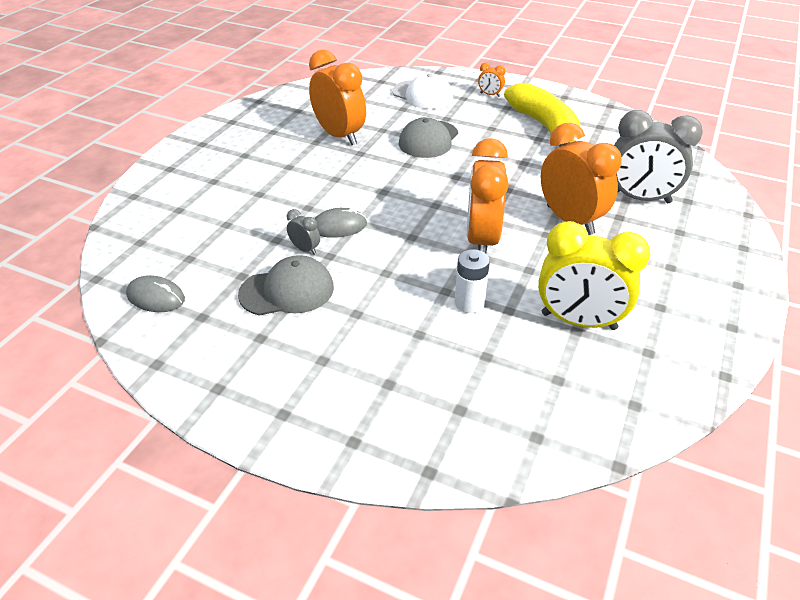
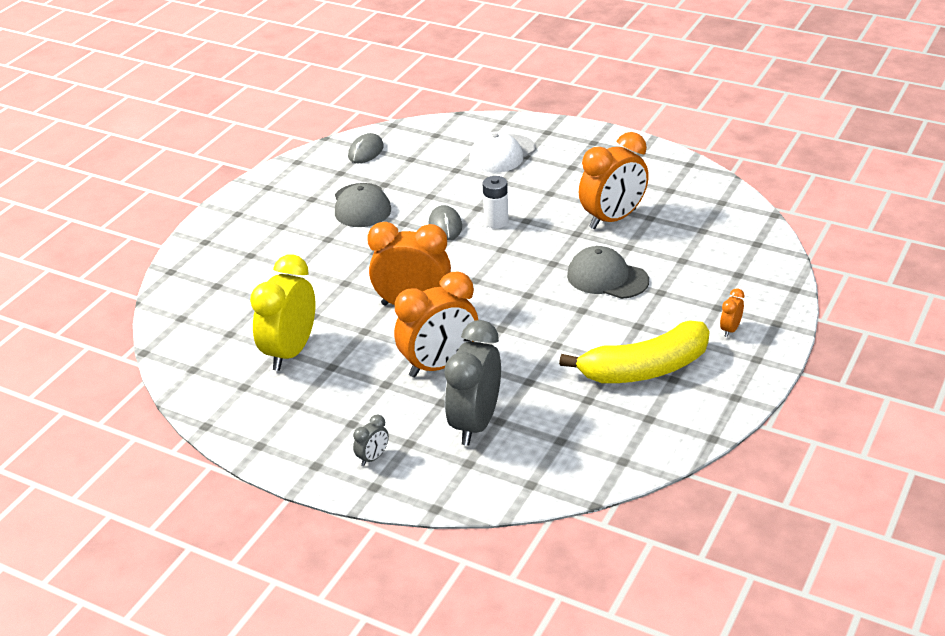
camera: 95 degrees right, 5 degrees down
(305, 249) = (414, 210): grey clock -> grey clock (373, 458)
(422, 95) = (721, 275): white cap -> white cap (502, 154)
(469, 303) = (326, 294): white battery -> white battery (496, 222)

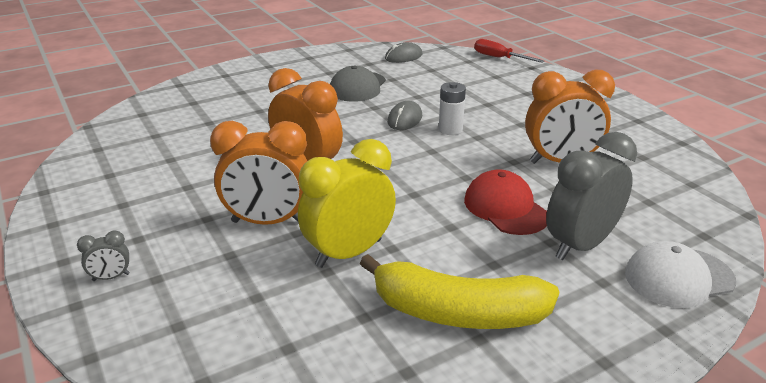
camera: 30 degrees right, 5 degrees down
(290, 352) = (174, 164): yellow clock -> yellow clock (349, 253)
(462, 120) = (499, 58): none -> red screwdriver
(475, 424) = (232, 289): grey clock -> grey clock (580, 245)
(502, 154) = (508, 86): white cap -> white cap (678, 277)
(607, 278) = (505, 208): grey cap -> red cap
(730, 330) = (598, 313): orange clock -> none

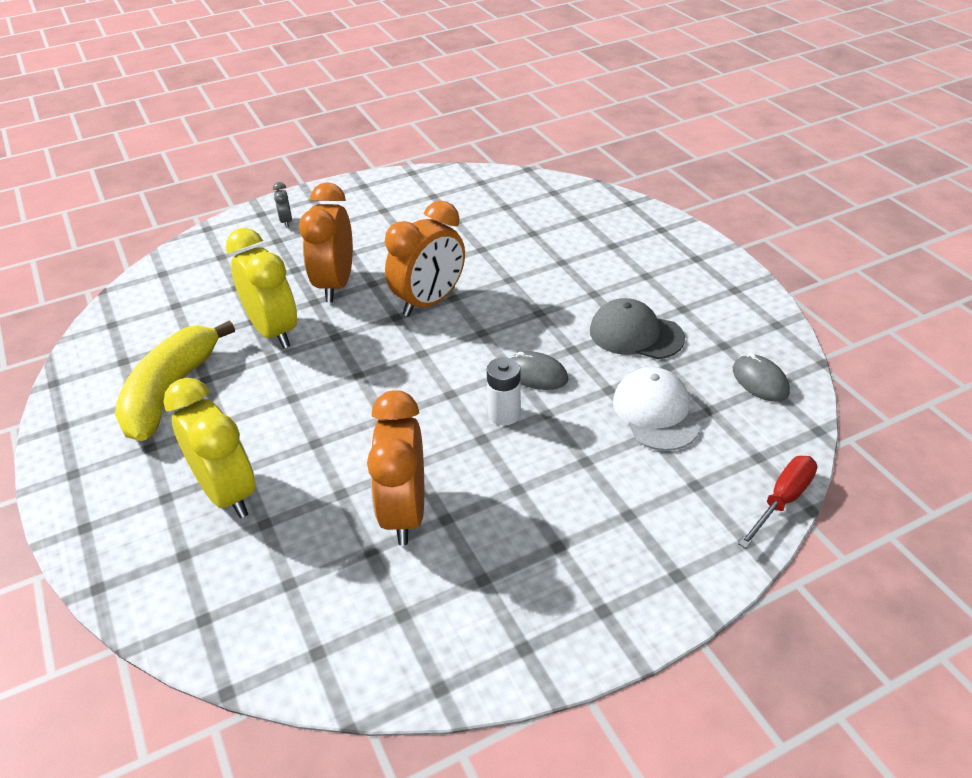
camera: 95 degrees right, 10 degrees up
(505, 208) = (313, 443): red cap -> none
(580, 245) = (227, 493): grey clock -> yellow clock
(678, 277) = (145, 564): white cap -> white cap (655, 412)

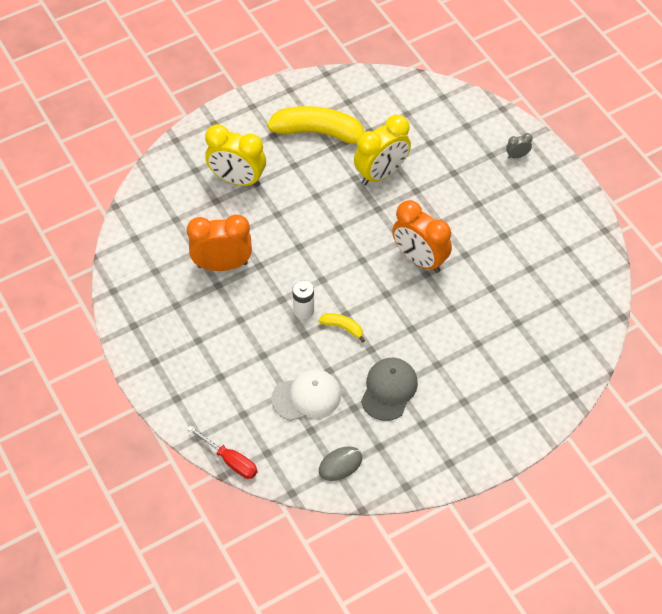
camera: 85 degrees right, 15 degrees up
(227, 493) = (237, 179): yellow clock -> yellow clock turned 60 degrees clockwise
(335, 284) = (436, 200): orange clock -> none
(536, 374) = (343, 327): grey mouse -> yellow banana

